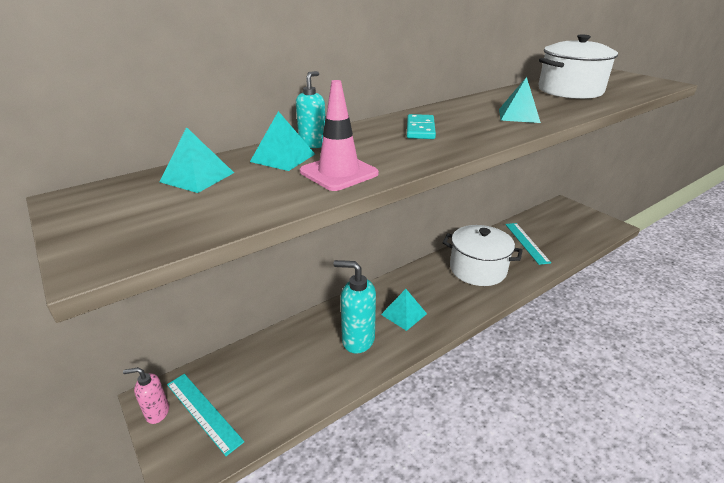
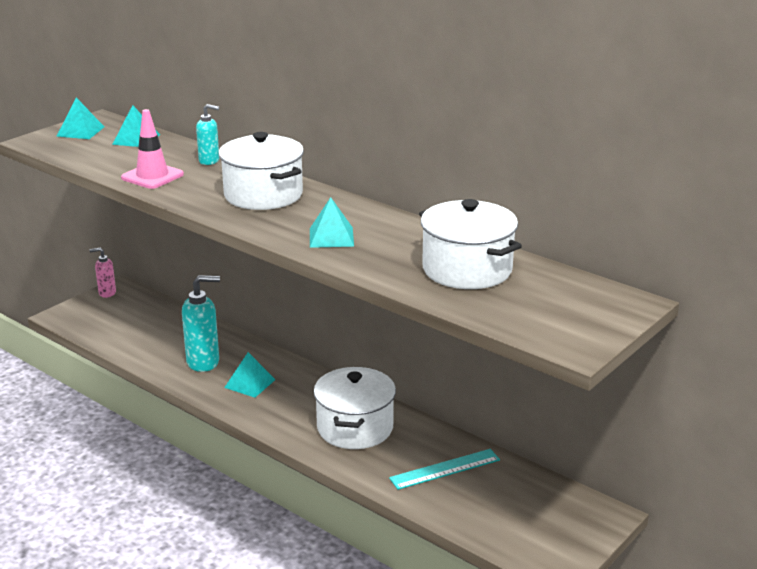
camera: 75 degrees right, 5 degrees down
(157, 413) = (107, 293): pink soap dispenser -> pink soap dispenser turned 75 degrees counterclockwise
(203, 412) = (110, 310): turquoise ruler -> none
(283, 157) = (177, 156): turquoise pyramid -> turquoise pyramid (80, 131)
(357, 340) = (203, 362): turquoise soap dispenser -> turquoise soap dispenser turned 75 degrees clockwise
(420, 129) = (263, 195): turquoise domino -> white pot

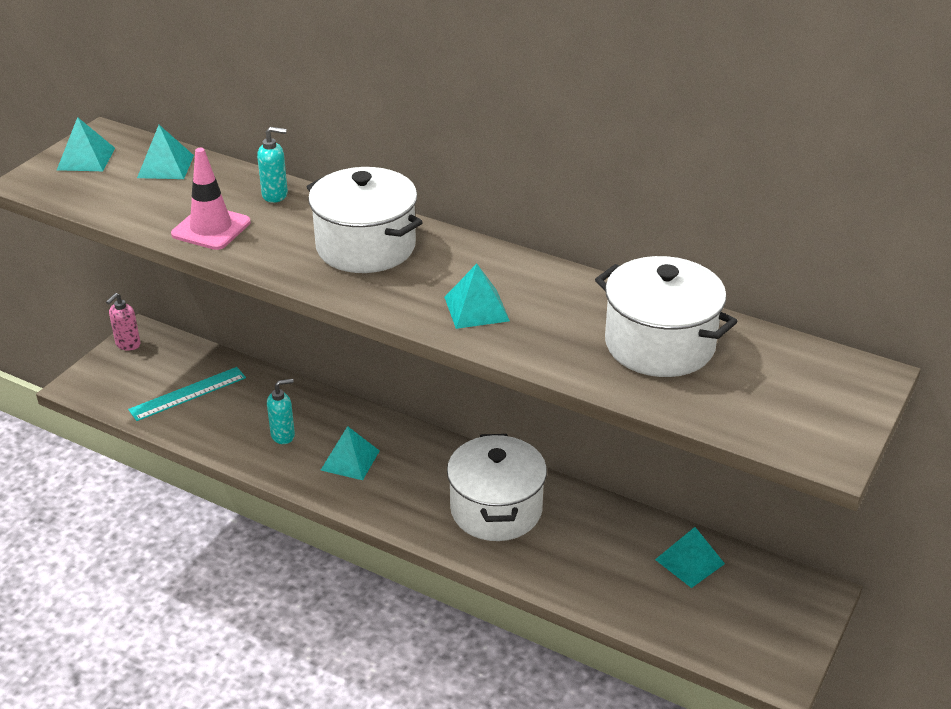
camera: 10 degrees left, 10 degrees up
(107, 293) = (127, 344): pink soap dispenser -> pink soap dispenser turned 45 degrees counterclockwise
(203, 362) = (283, 435): turquoise soap dispenser -> turquoise soap dispenser, size x0.58
(445, 469) = (618, 555): turquoise ruler -> turquoise ruler (188, 394)
(504, 480) = (689, 561): none -> turquoise pyramid

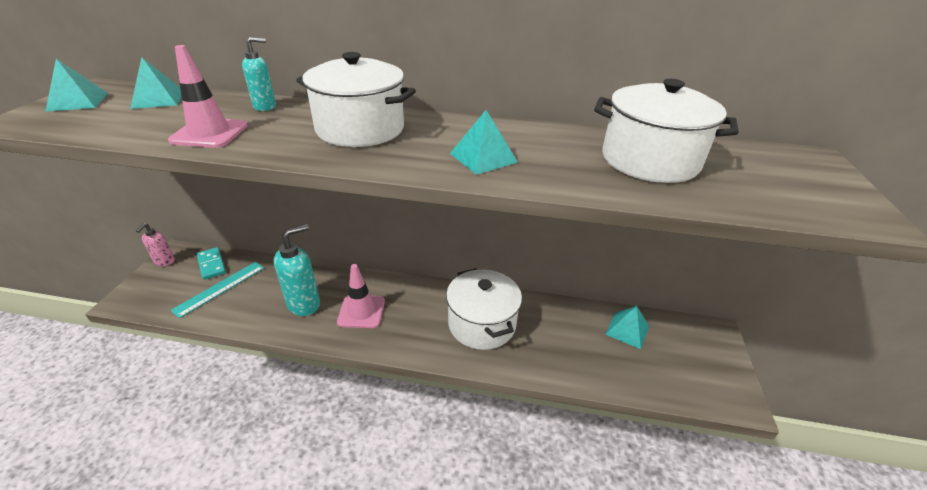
camera: 20 degrees left, 0 degrees up
(183, 360) = (211, 265): none -> turquoise domino
(283, 435) = (304, 304): turquoise soap dispenser -> turquoise soap dispenser, size x1.72
(350, 460) = (361, 311): turquoise pyramid -> pink traffic cone

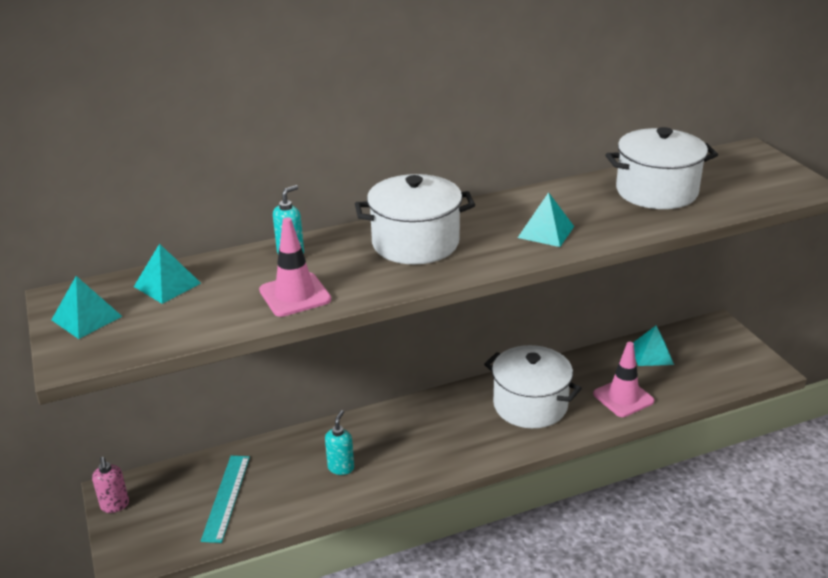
camera: 30 degrees left, 5 degrees down
(211, 265) = (180, 482): turquoise domino -> none
(304, 304) = (341, 467): turquoise soap dispenser -> turquoise soap dispenser, size x0.58
(361, 311) = (407, 447): pink traffic cone -> pink traffic cone (623, 397)

